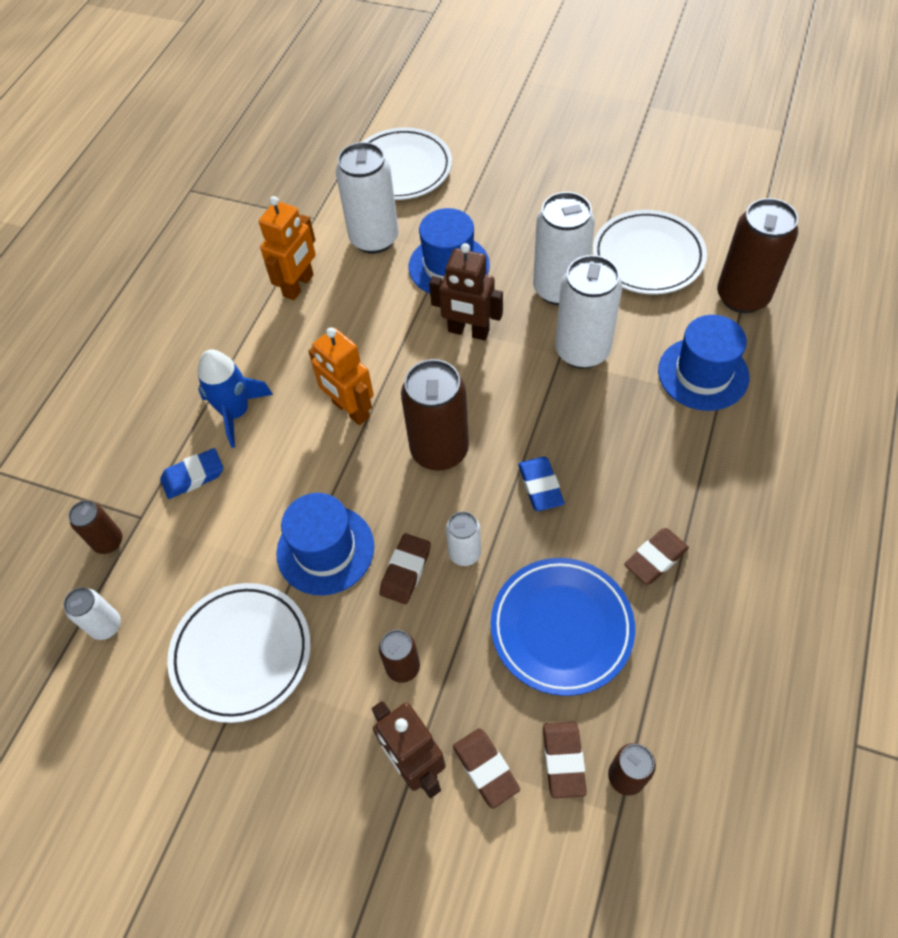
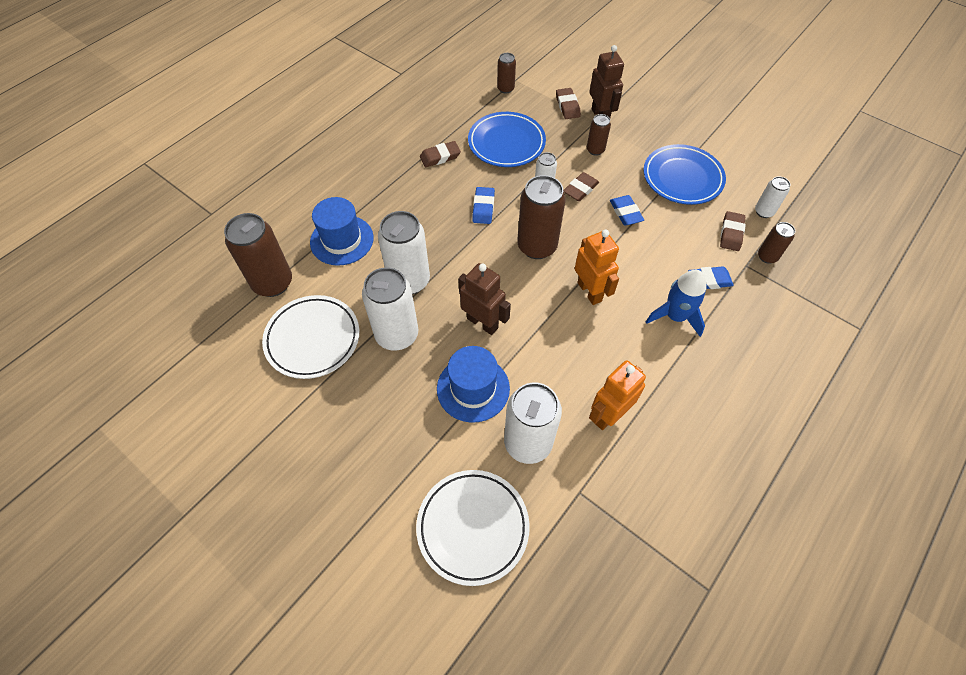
camera: 165 degrees left, 0 degrees up
(242, 653) = (682, 178): white plate -> blue plate
(325, 549) = (625, 213): blue hat -> blue eraser
(563, 760) = (530, 100): brown eraser -> brown eraser (731, 233)

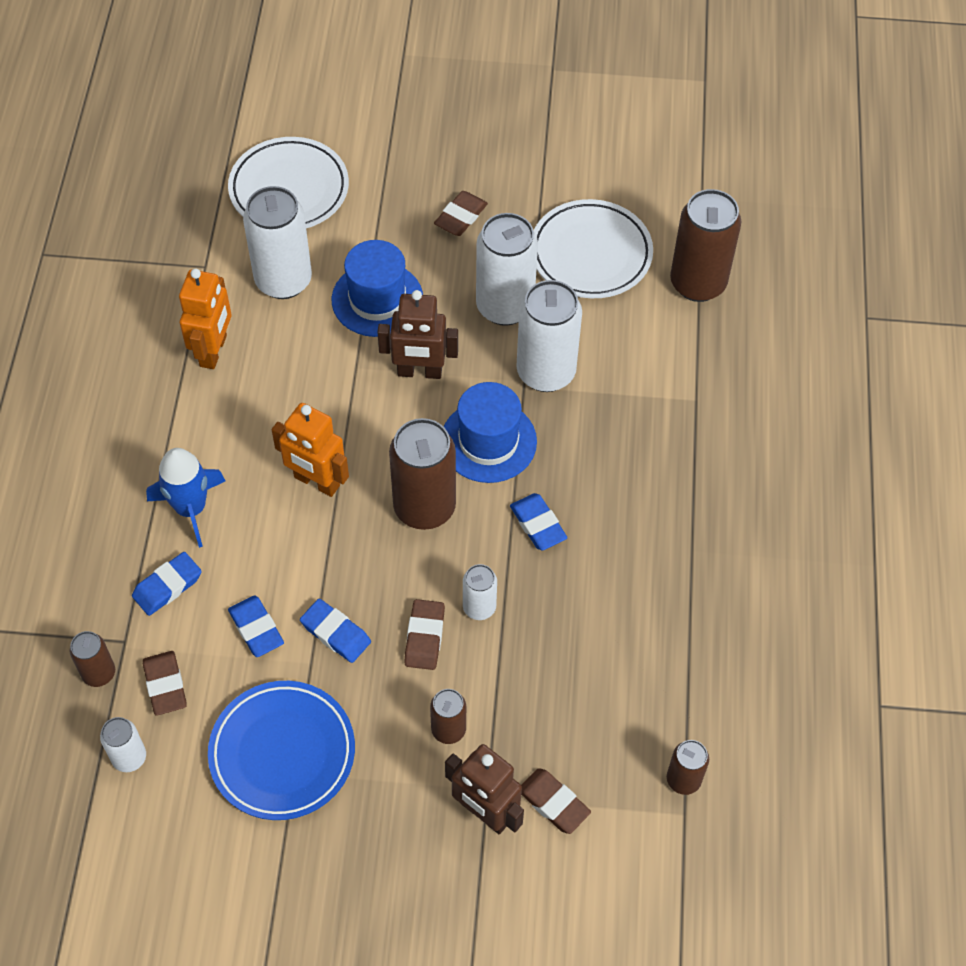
camera: 145 degrees right, 0 degrees up
(342, 240) = (674, 375): blue hat -> blue hat (488, 441)
(440, 157) = (667, 574): brown eraser -> brown eraser (461, 217)
(506, 143) = (592, 659): blue plate -> none
(667, 235) = (256, 629): none -> blue eraser

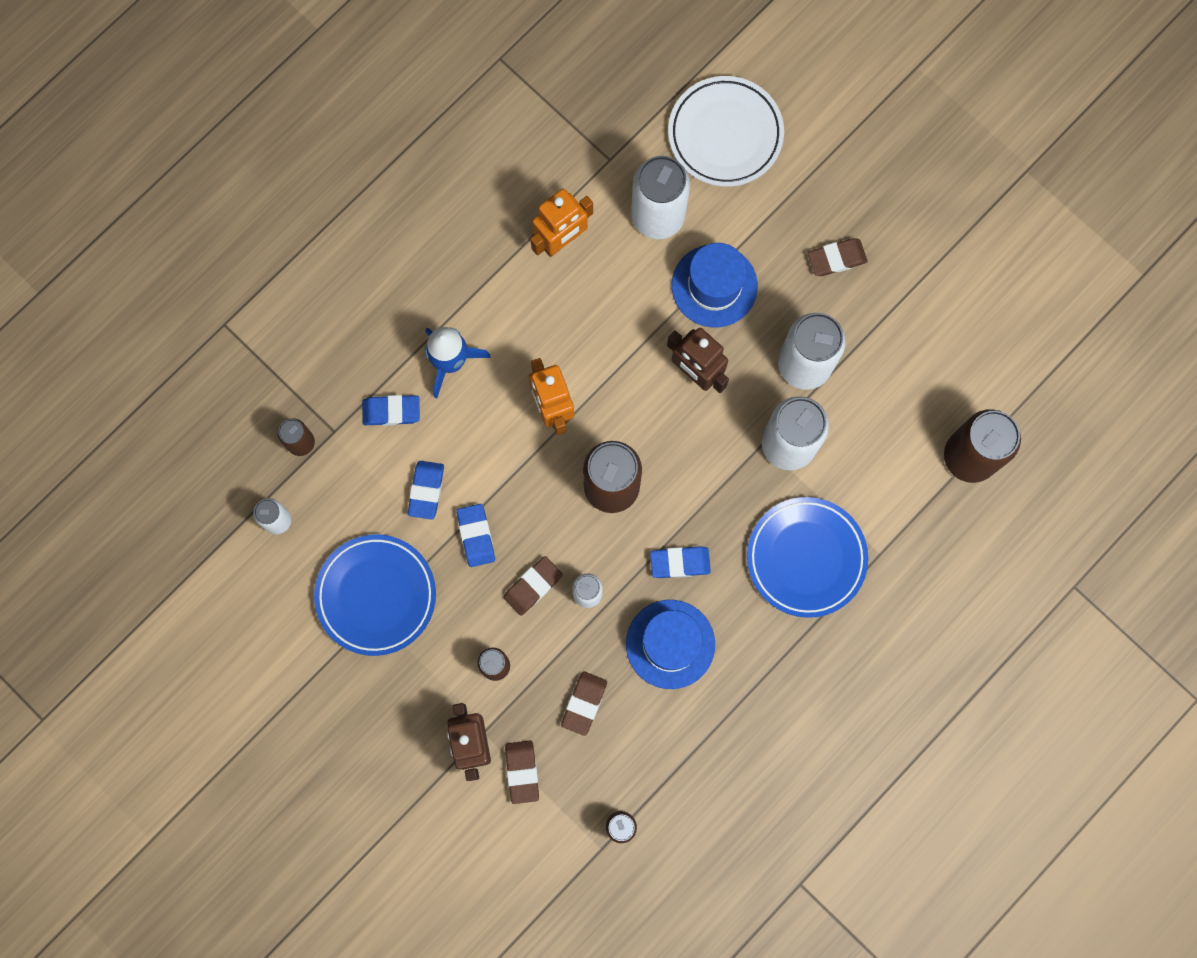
camera: 40 degrees right, 20 degrees up
(165, 685) = (337, 486): brown eraser -> brown eraser (584, 703)
(488, 441) = (699, 469): blue hat -> blue hat (670, 644)
(538, 524) = (680, 563): blue eraser -> blue eraser turned 75 degrees clockwise
(590, 254) = (909, 368): white plate -> none
(640, 445) = (806, 558): none -> blue plate

